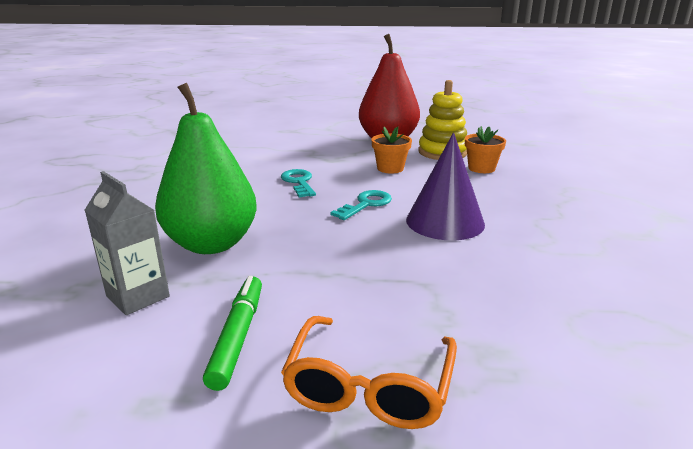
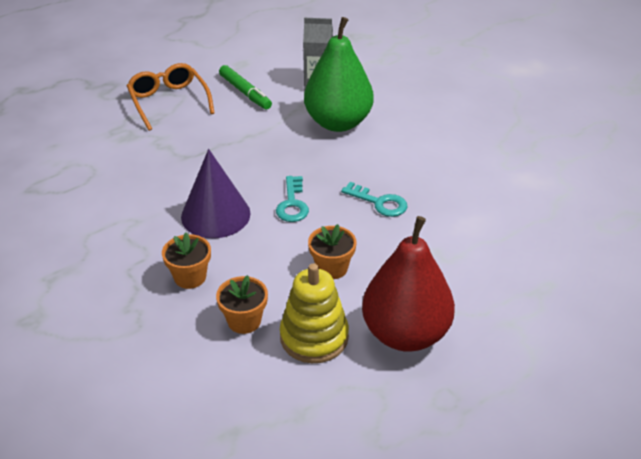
camera: 140 degrees right, 15 degrees up
(505, 196) = (190, 277): none -> orange flower pot

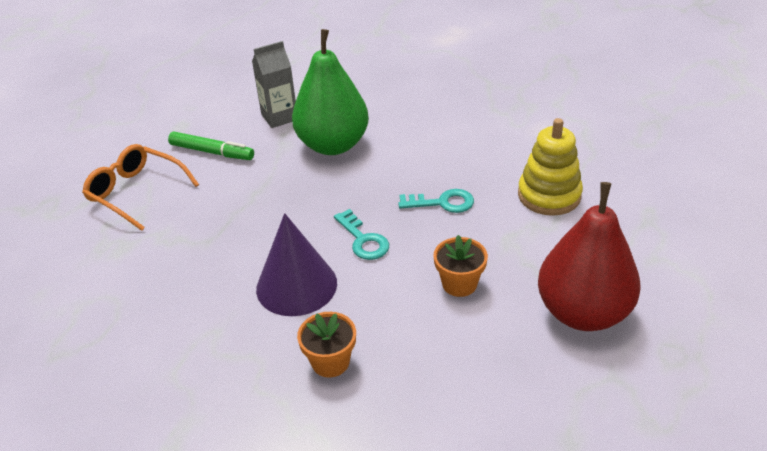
camera: 30 degrees left, 0 degrees up
(244, 321) = (427, 378): orange flower pot -> none
(314, 337) = (508, 359): yellow stacking toy -> yellow stacking toy (549, 195)

